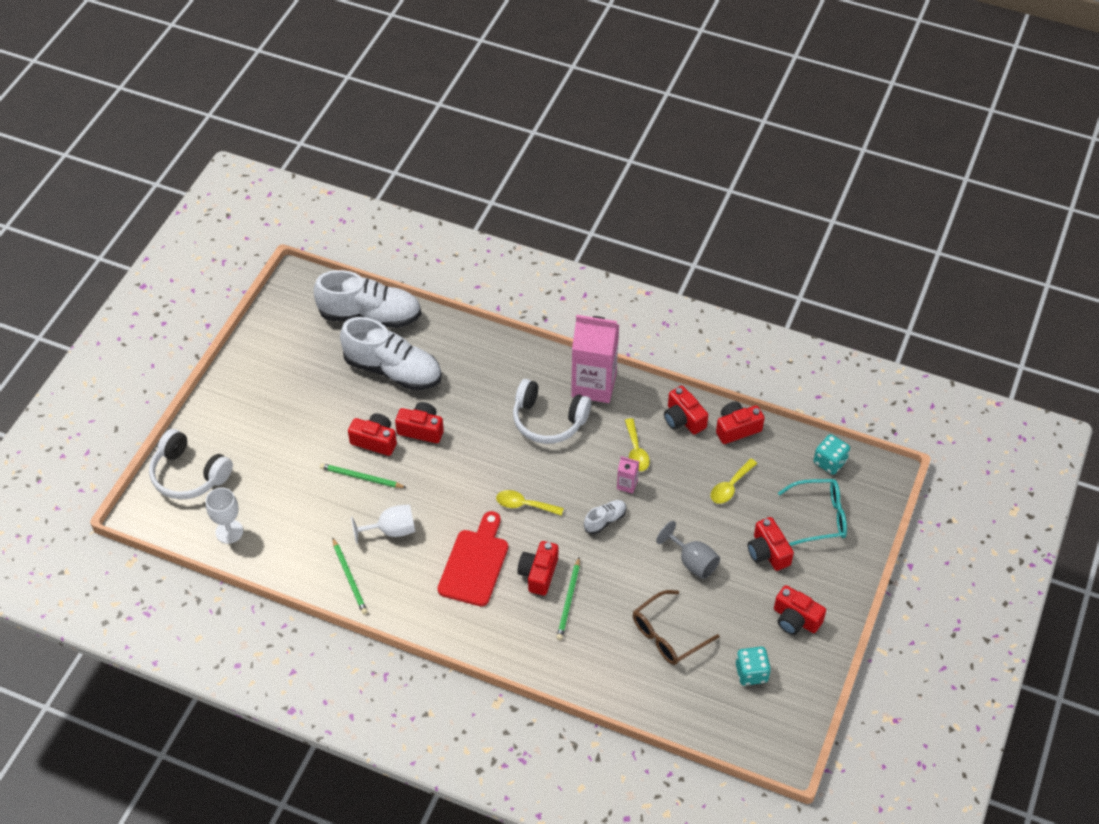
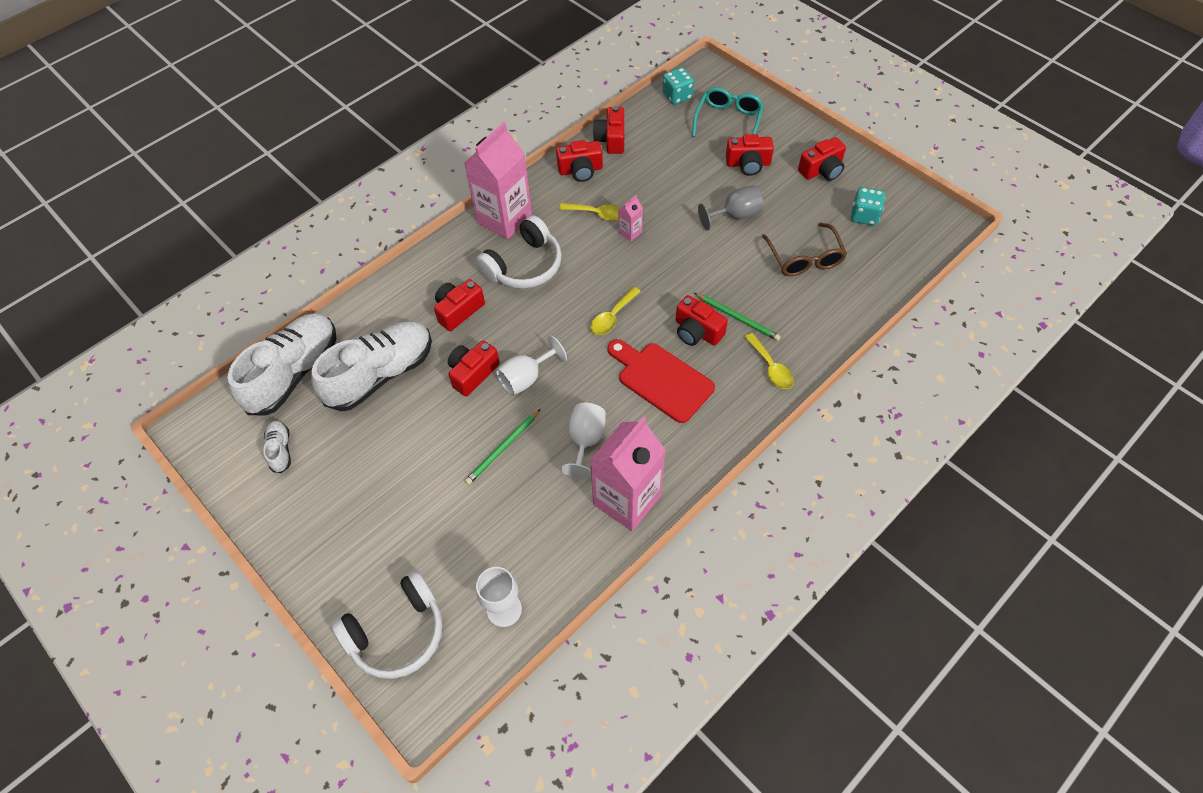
camera: 65 degrees left, 5 degrees up
(349, 578) = (627, 500): green pencil -> pink carton
(375, 440) = (462, 420): red camera -> red camera (458, 311)
(433, 467) = (526, 378): none -> white goblet
(605, 520) = (661, 261): white shoe -> white shoe (280, 450)
(730, 486) = (669, 164): yellow spoon -> yellow spoon (770, 367)

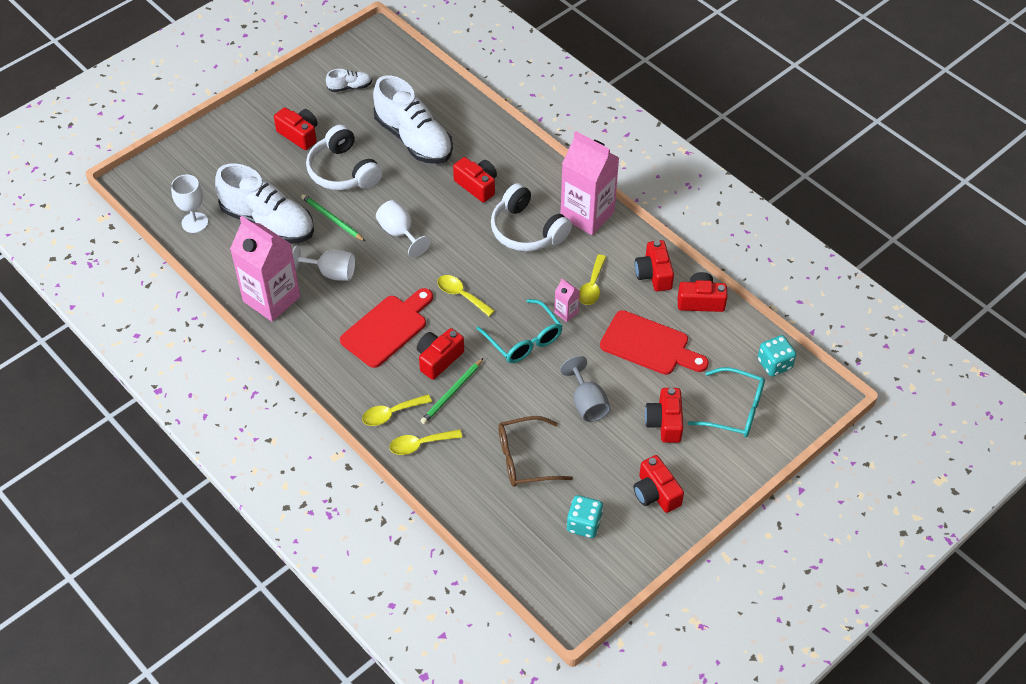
camera: 90 degrees right, 5 degrees down
(294, 373) = (421, 87): white shoe -> white shoe (268, 222)
(397, 633) = (190, 164): white headphones -> white headphones (343, 171)
(473, 373) = (408, 197): red camera -> red camera (299, 135)
(664, 173) = (649, 345): none -> red cutting board
(666, 263) = (524, 340): none -> turquoise glasses
(803, 340) = (420, 444): none -> yellow spoon

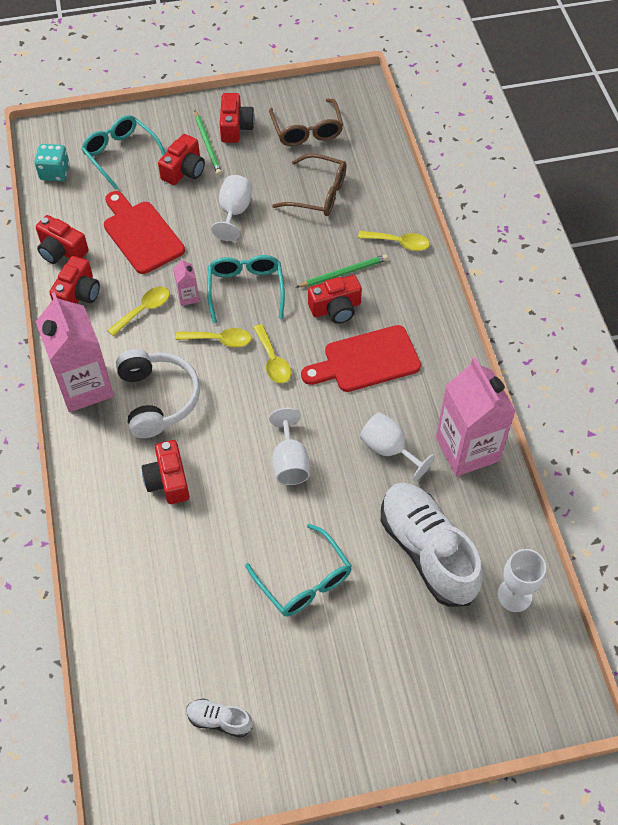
camera: 150 degrees left, 5 degrees up
(299, 135) = (327, 669): red camera -> none
(332, 219) = (353, 518): green pencil -> green pencil (207, 145)
(343, 171) = (304, 581): white headphones -> turquoise glasses
(391, 413) = (409, 279): yellow spoon -> yellow spoon (219, 340)
(414, 139) = (194, 585): white shoe -> none
(584, 524) = (307, 131): turquoise dice -> brown glasses
(587, 403) = (234, 212): grey goblet -> white goblet

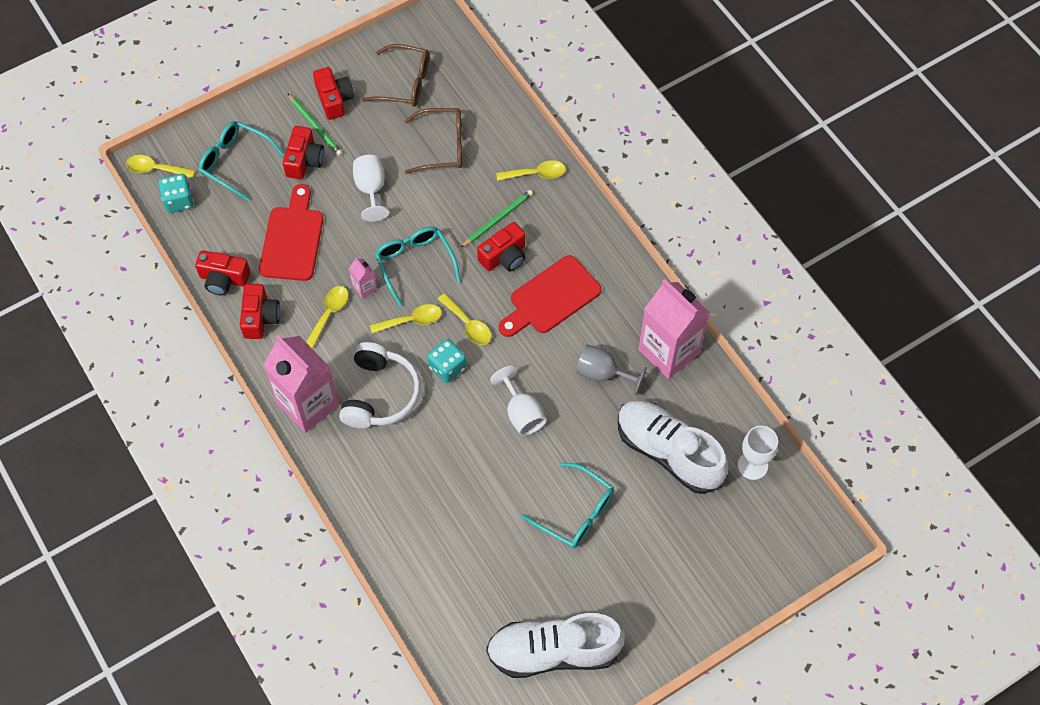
camera: 20 degrees left, 5 degrees up
(47, 141) = (155, 169): none -> yellow spoon
(141, 234) = (292, 239): red cutting board -> red cutting board turned 60 degrees clockwise
(158, 399) = (380, 394): white headphones -> white headphones turned 45 degrees clockwise
(168, 480) = (422, 465): red camera -> none
(219, 720) = (553, 651): white shoe -> white shoe, size x2.25
(234, 394) = (447, 367): none -> turquoise dice
(307, 131) = (405, 83): brown glasses -> brown glasses turned 45 degrees counterclockwise
(389, 449) = (602, 373): white goblet -> grey goblet

